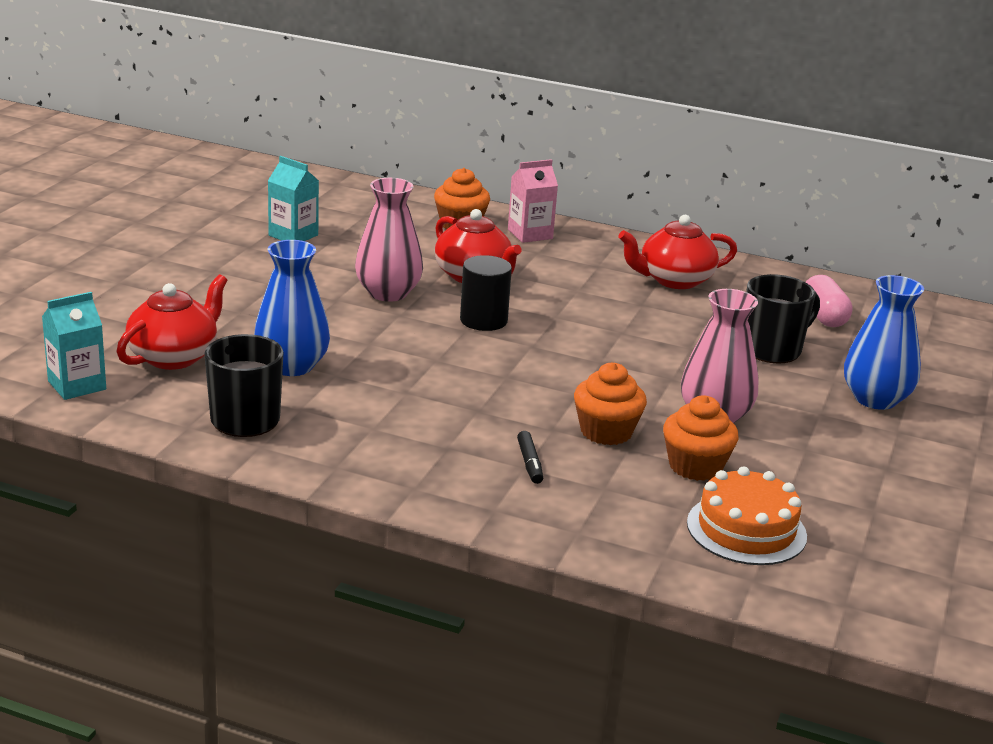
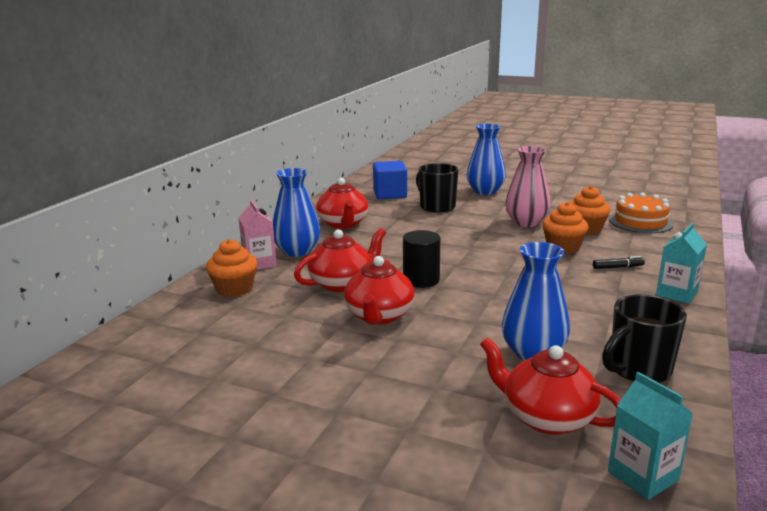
camera: 85 degrees left, 5 degrees down
(293, 235) = (246, 368): turquoise carton -> turquoise carton (676, 293)
(388, 293) = (379, 316): pink vase -> red teapot
(570, 253) = (297, 251): none -> blue vase
(823, 317) = (390, 194): pink capsule -> blue cube

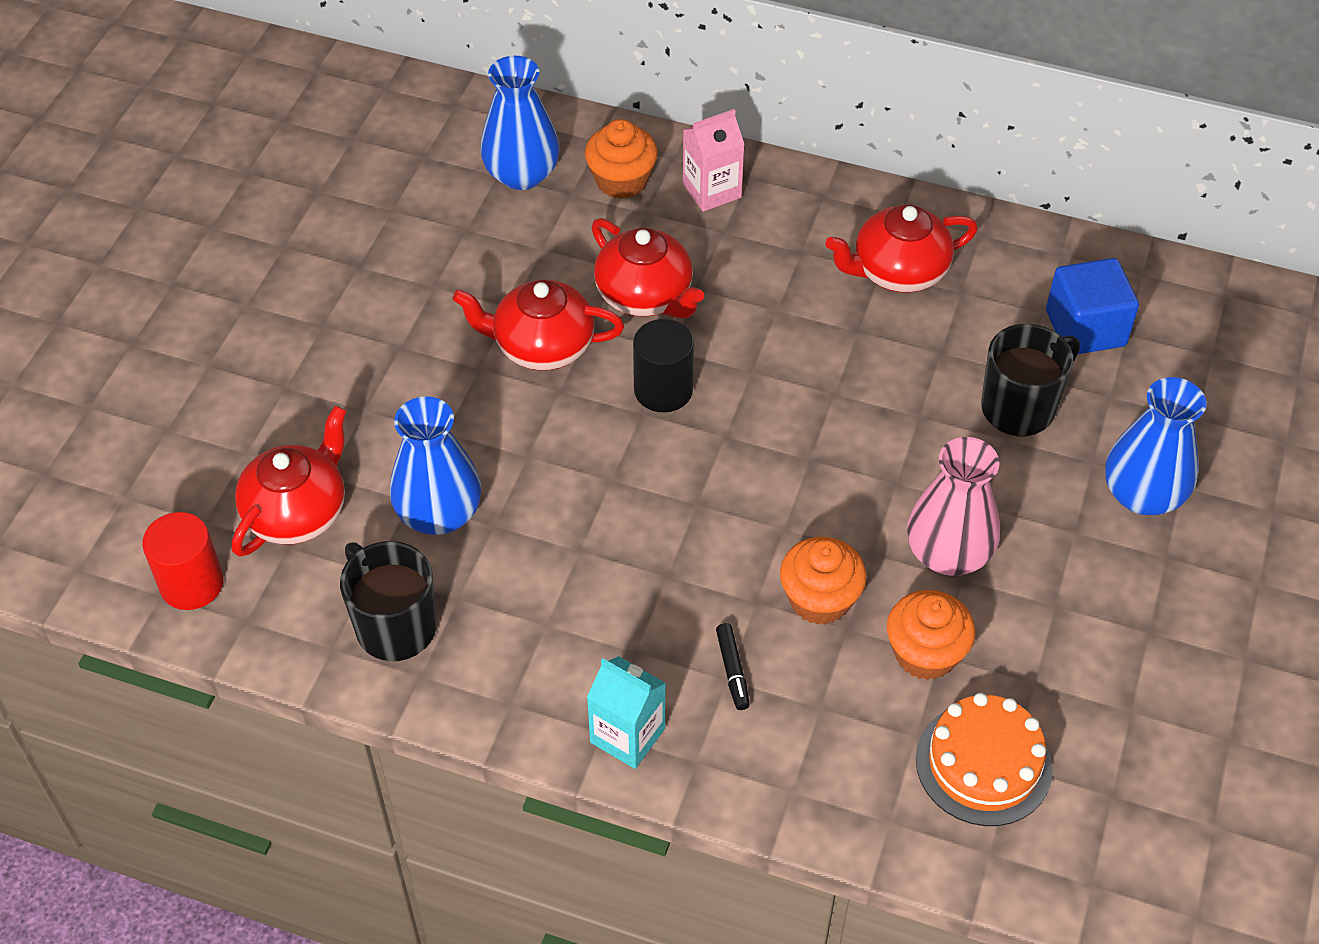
camera: 85 degrees right, 30 degrees up
(297, 251) = (765, 227): blue vase -> blue vase (522, 174)
(643, 476) = (192, 584): turquoise carton -> red cylinder

